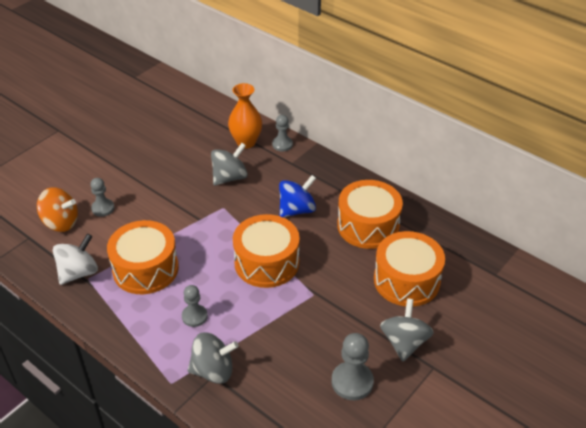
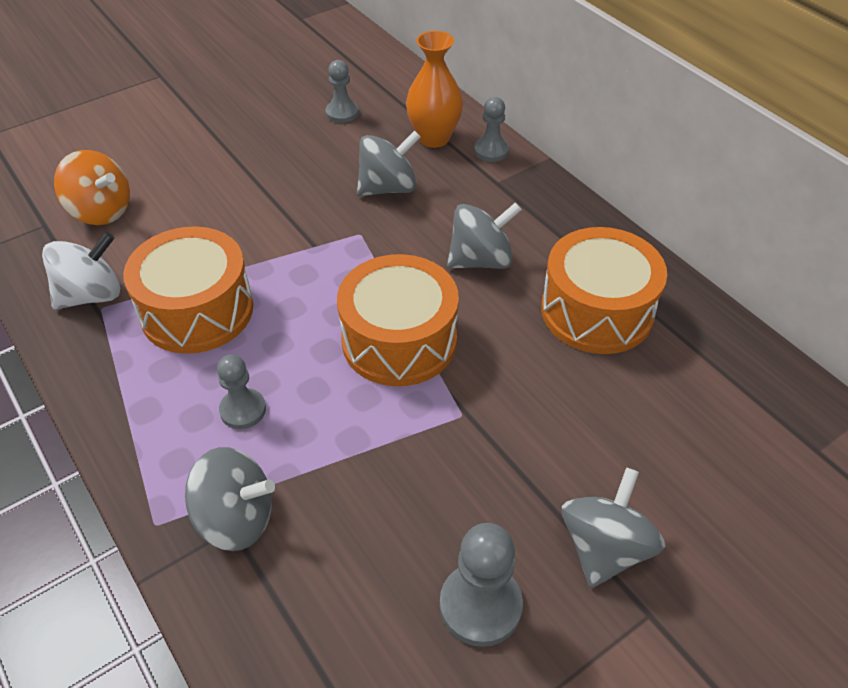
camera: 15 degrees right, 5 degrees up
(103, 208) = (173, 201): grey pawn -> grey pawn (342, 113)
(297, 210) = (481, 260): blue spinning top -> grey spinning top
(406, 280) = (641, 425): orange drum -> none

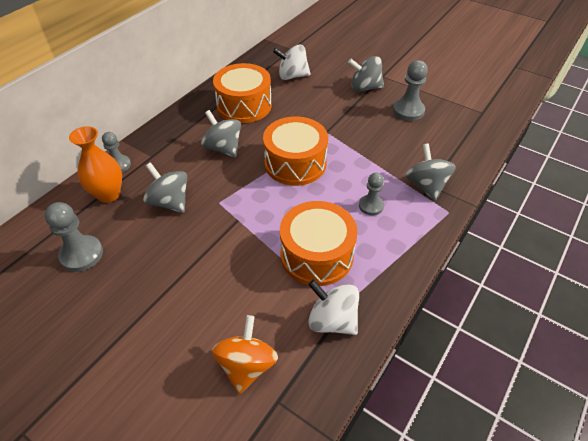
camera: 110 degrees left, 0 degrees up
(342, 113) = (81, 254): grey pawn -> grey pawn, size x1.52
(688, 416) = (292, 76): none -> white spinning top

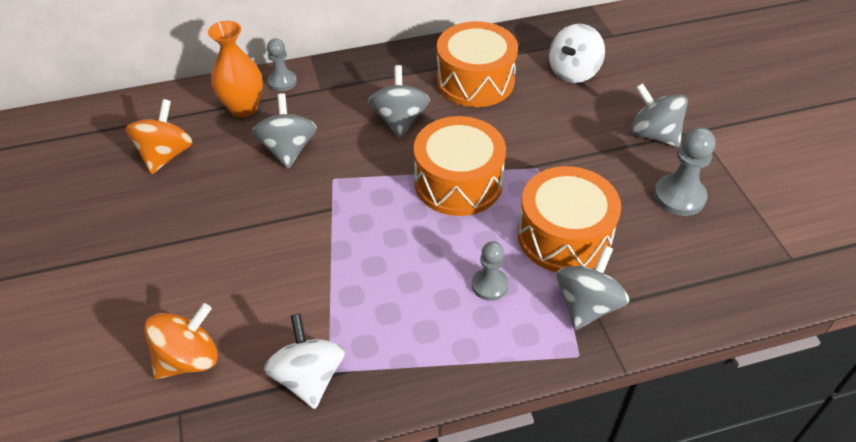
camera: 40 degrees right, 0 degrees up
(81, 254) = (166, 155): grey pawn -> orange spinning top
(292, 76) = (573, 72): white spinning top -> white spinning top turned 90 degrees counterclockwise
(316, 255) = (368, 299): orange drum -> orange drum (564, 236)

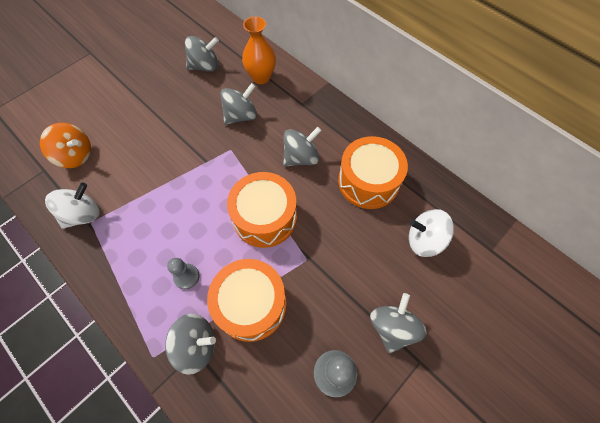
camera: 60 degrees right, 15 degrees up
(166, 155) = (205, 66): orange spinning top -> grey spinning top
(282, 82) = (295, 82): grey pawn -> none

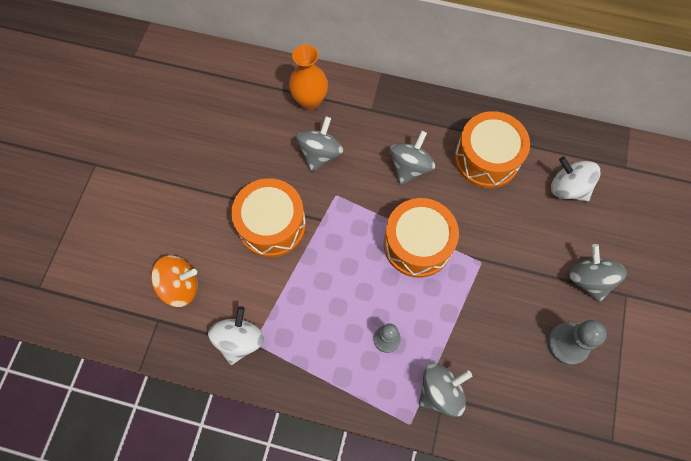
camera: 30 degrees left, 5 degrees up
(205, 66) = (240, 117): grey spinning top -> none
(251, 304) = (461, 329): orange drum -> orange drum (272, 225)
(424, 240) = (568, 188): white spinning top -> white spinning top turned 60 degrees clockwise

